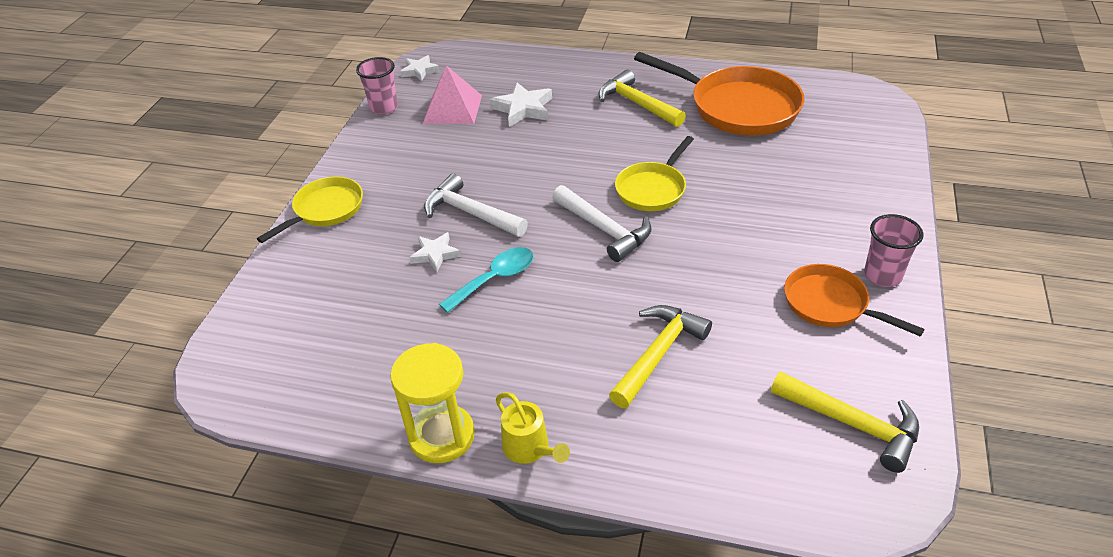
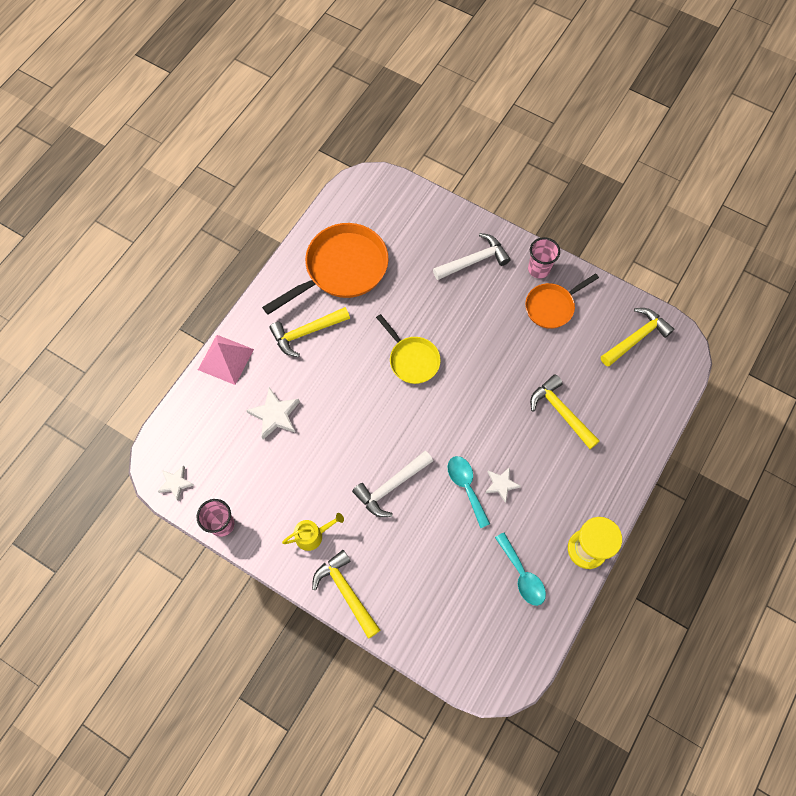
camera: 75 degrees left, 25 degrees up
(325, 210) = (346, 592): yellow pan -> yellow hammer
(381, 366) = (522, 575): none -> turquoise spoon
(435, 254) = (427, 520): white star -> white star (501, 484)
(452, 109) = (249, 469): pink pyramid -> pink pyramid (225, 359)
(530, 449) = (609, 503): yellow watering can -> yellow watering can (313, 535)
(604, 229) = (442, 404): white hammer -> white hammer (474, 260)

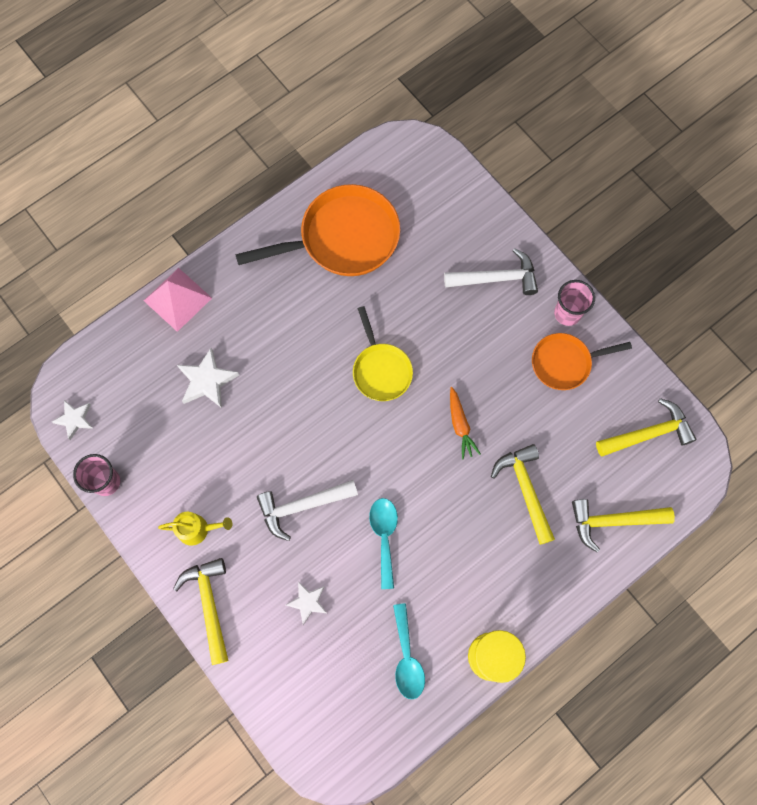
camera: 20 degrees right, 5 degrees up
(306, 332) = (276, 299): yellow hammer -> yellow hammer (613, 521)
(491, 380) = (460, 425): none -> orange carrot
(501, 484) = (424, 548): white star -> white star (307, 602)

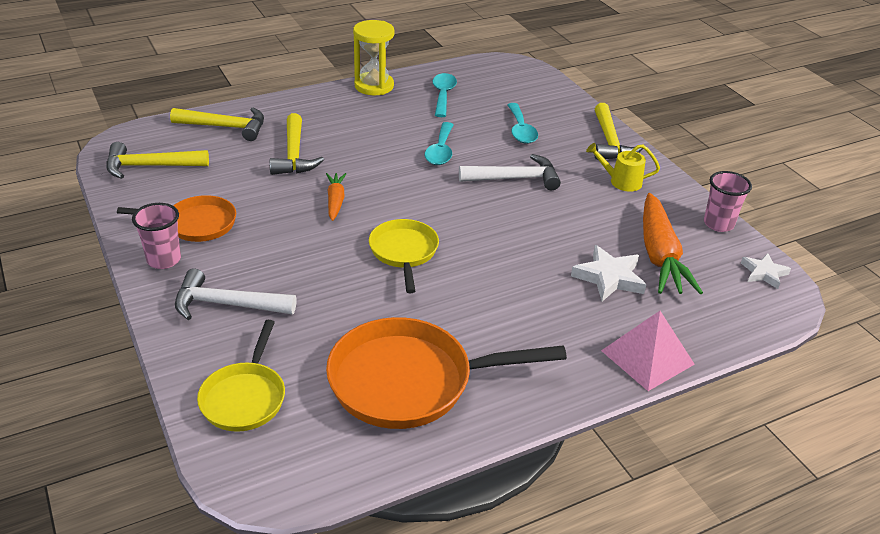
camera: 170 degrees left, 35 degrees down
(163, 421) = (660, 255): none -> orange carrot
(307, 602) = (520, 130): white star -> turquoise spoon
(447, 200) = (245, 397): none -> yellow pan

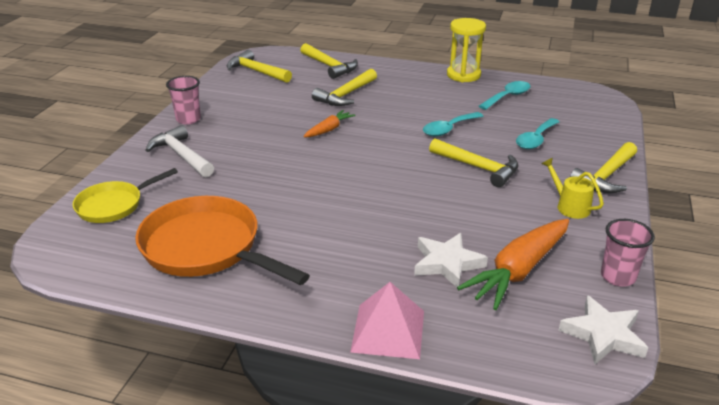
camera: 45 degrees right, 5 degrees down
(196, 224) = (232, 109): orange pan -> none
(404, 252) = (323, 176): yellow pan -> none
(515, 178) = (478, 167): white hammer -> yellow hammer
(764, 273) = (603, 335): white star -> white star, size x1.53

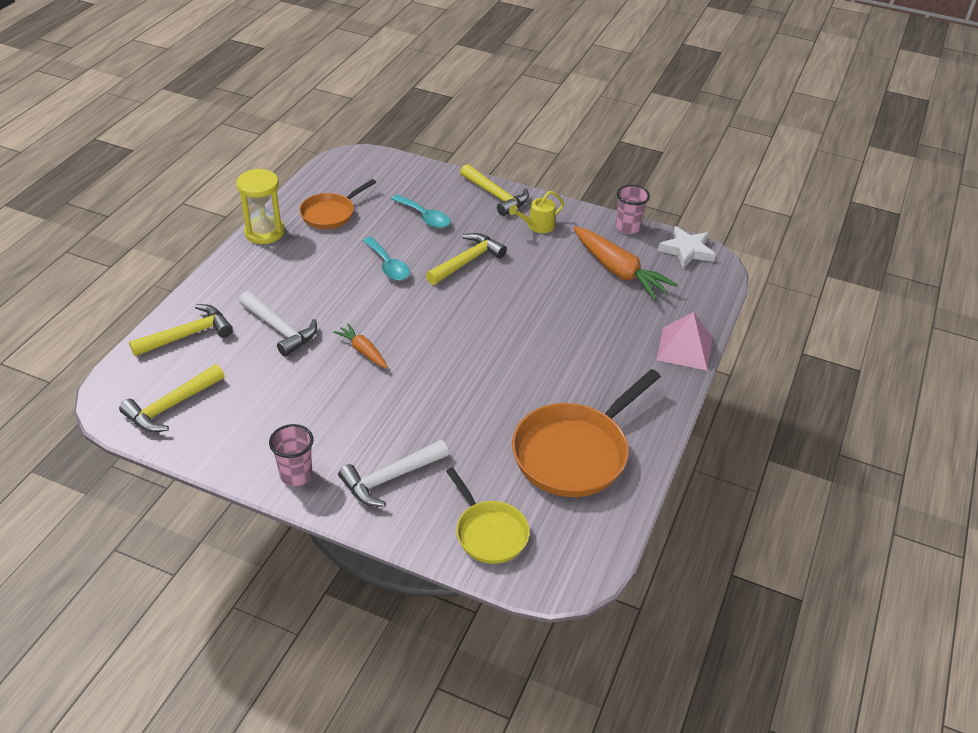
camera: 85 degrees left, 10 degrees up
(346, 95) = (280, 329): yellow hammer -> white hammer
(447, 263) = (607, 305): white star -> none
(508, 97) = (330, 213): turquoise spoon -> orange pan

